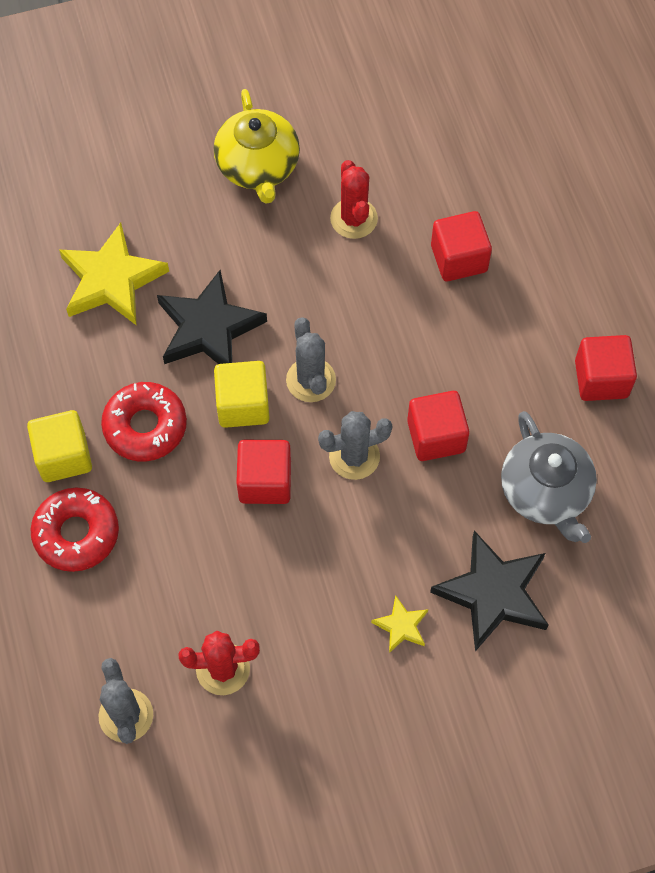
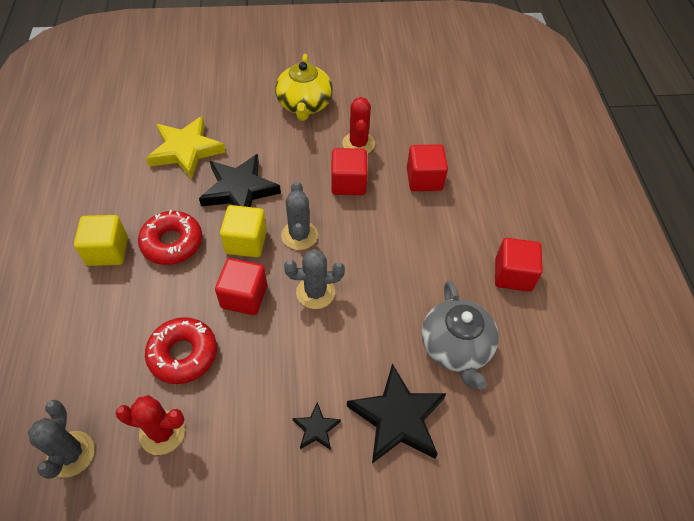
camera: 10 degrees right, 10 degrees down
(76, 533) = (93, 305): red donut -> red donut (183, 354)
(401, 626) = (316, 428): yellow star -> black star
(436, 436) = (380, 290): red cube -> red cube (348, 183)

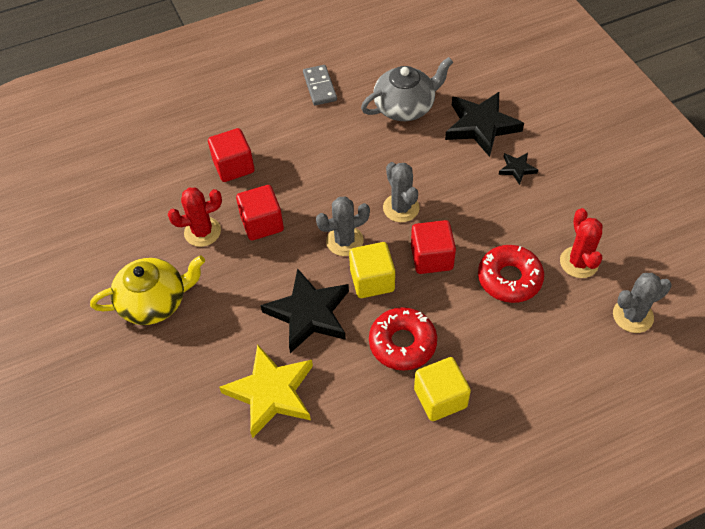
camera: 105 degrees left, 0 degrees up
(513, 275) = (319, 87): red cube -> grey domino

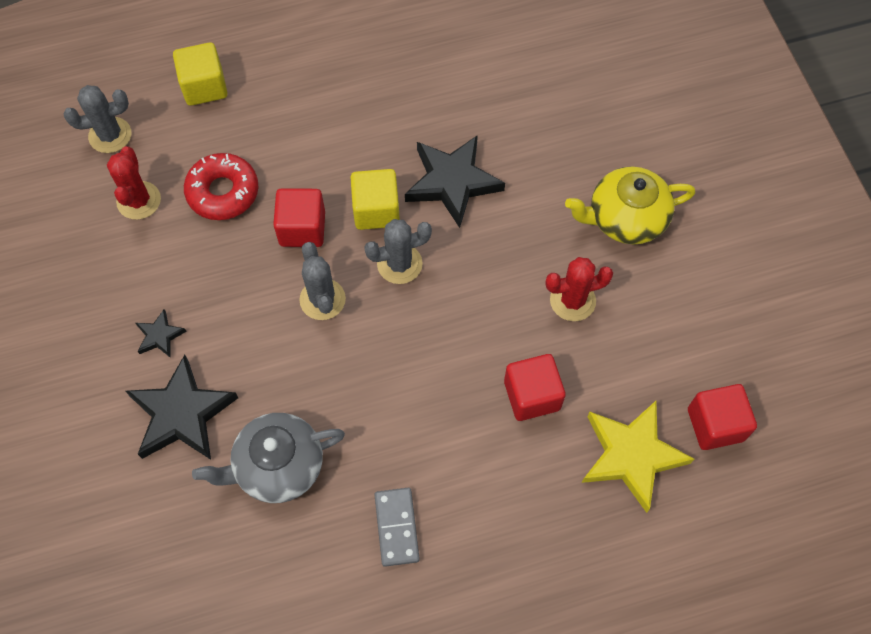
camera: 175 degrees left, 10 degrees up
(262, 223) = (498, 302): red cube -> red cube (715, 424)
(271, 392) = (499, 108): yellow star -> yellow star (631, 455)
(402, 343) = (358, 138): red donut -> none
(440, 398) = (333, 82): yellow cube -> yellow cube (204, 87)

